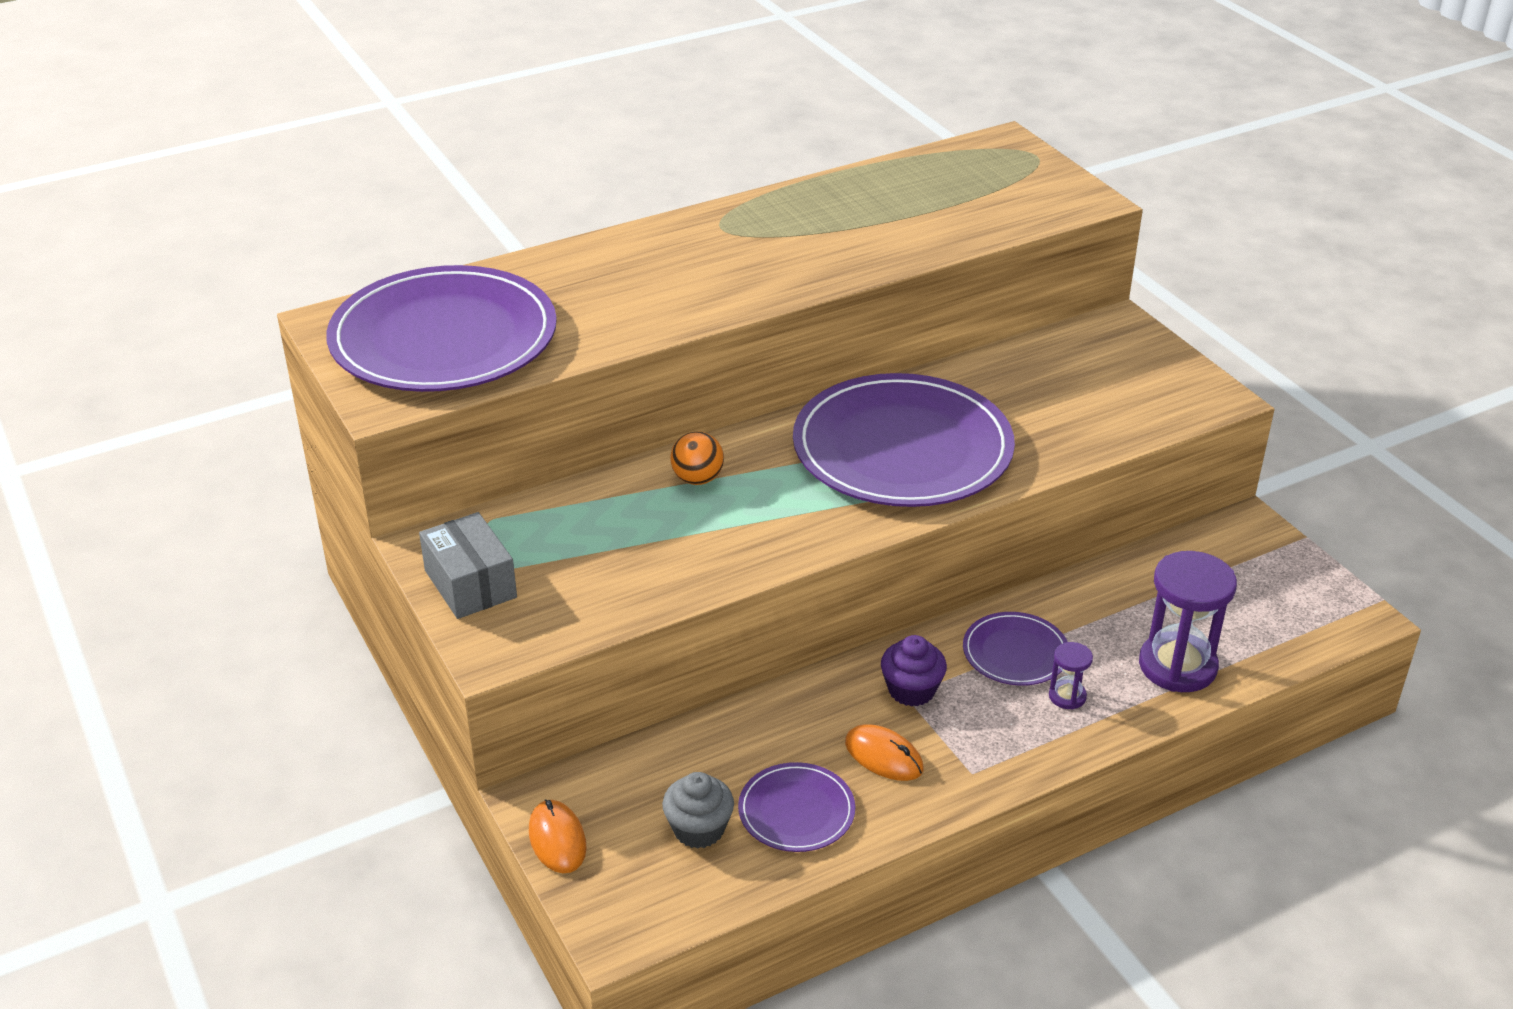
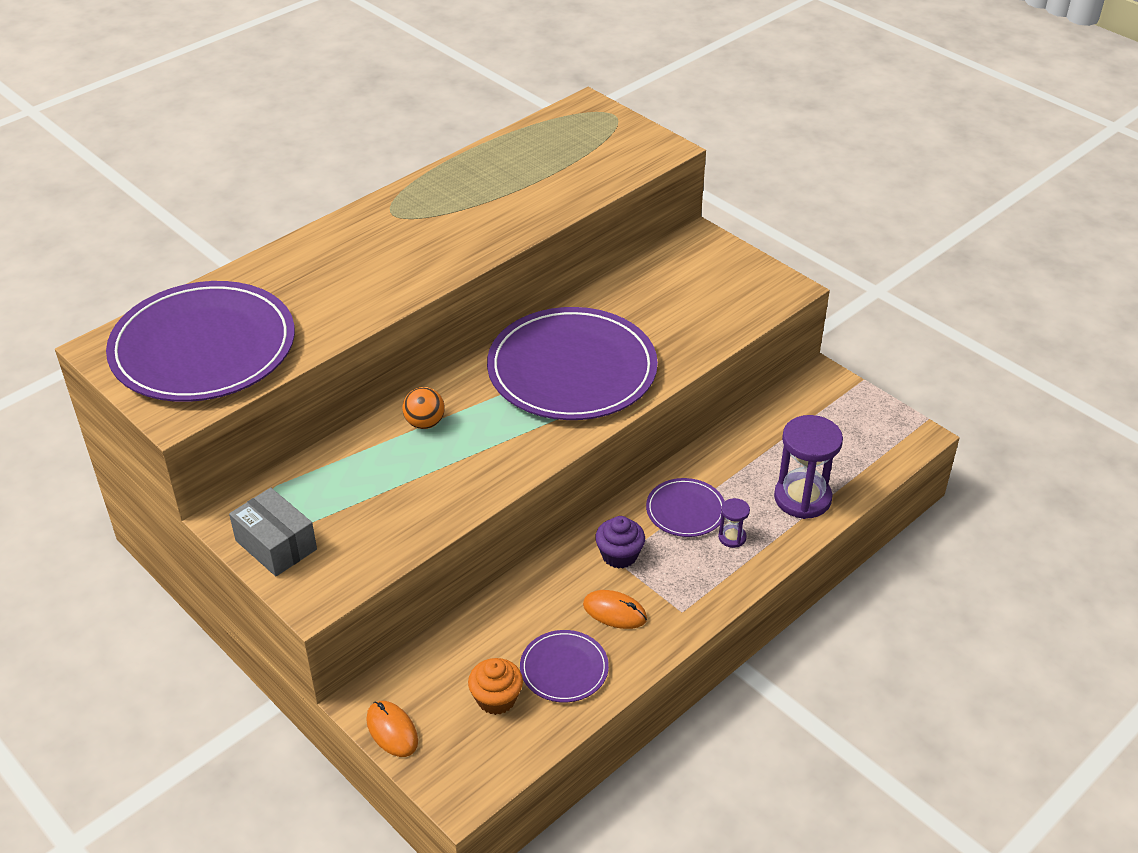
camera: 15 degrees left, 5 degrees up
(699, 829) = (496, 699): grey cupcake -> orange cupcake

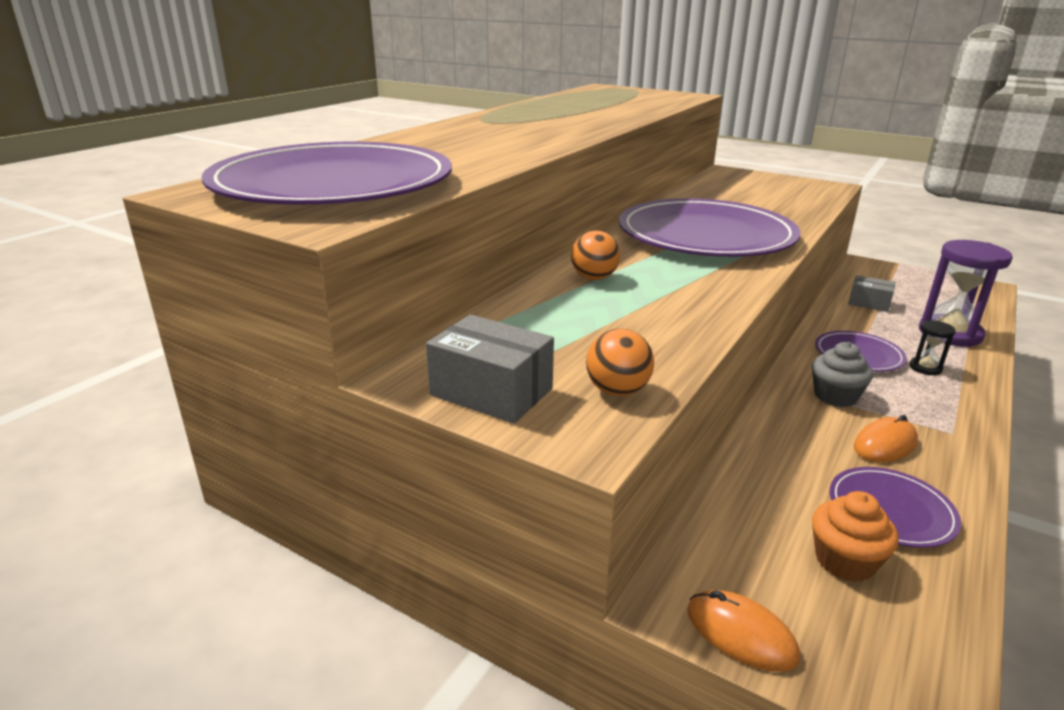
camera: 15 degrees left, 15 degrees down
(358, 560) = (617, 391): none -> orange ball
(614, 612) = (885, 444): orange mouse -> orange mouse turned 45 degrees counterclockwise
(619, 555) = (835, 396): purple cupcake -> grey cupcake
(732, 537) = (925, 368): purple hourglass -> black hourglass
(764, 440) = (869, 303): none -> grey box

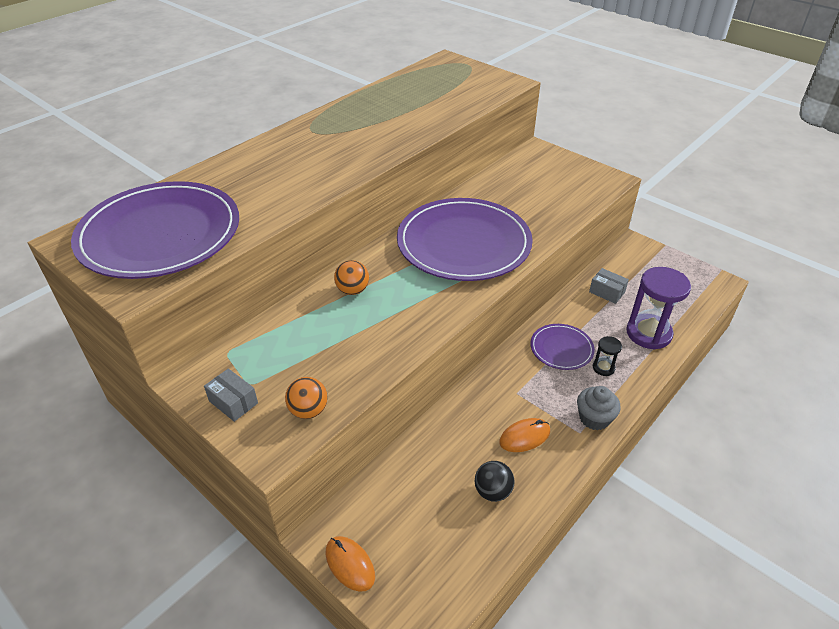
camera: 10 degrees right, 15 degrees up
(491, 392) = (233, 402): grey box -> grey box, size x0.66
(835, 396) = (518, 388): grey cupcake -> grey cupcake (594, 418)
(844, 561) = (439, 525): orange cupcake -> none
(891, 510) = (492, 491): purple plate -> black ball

